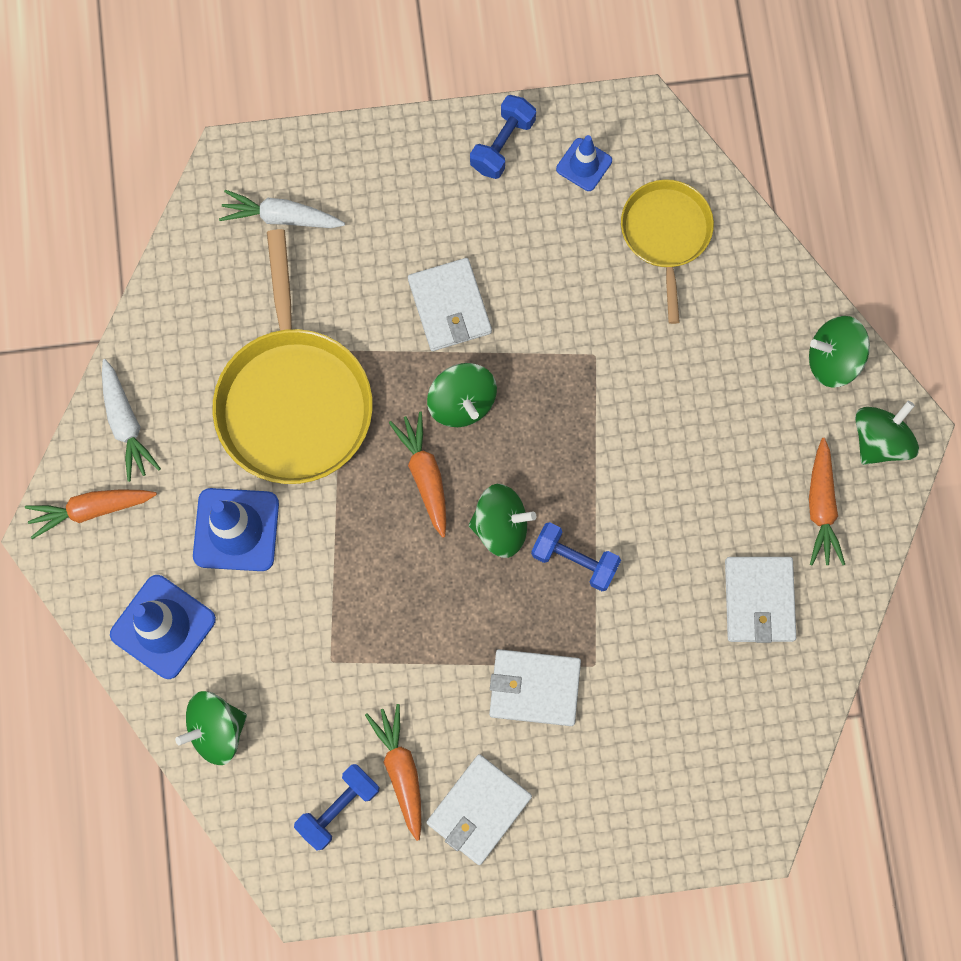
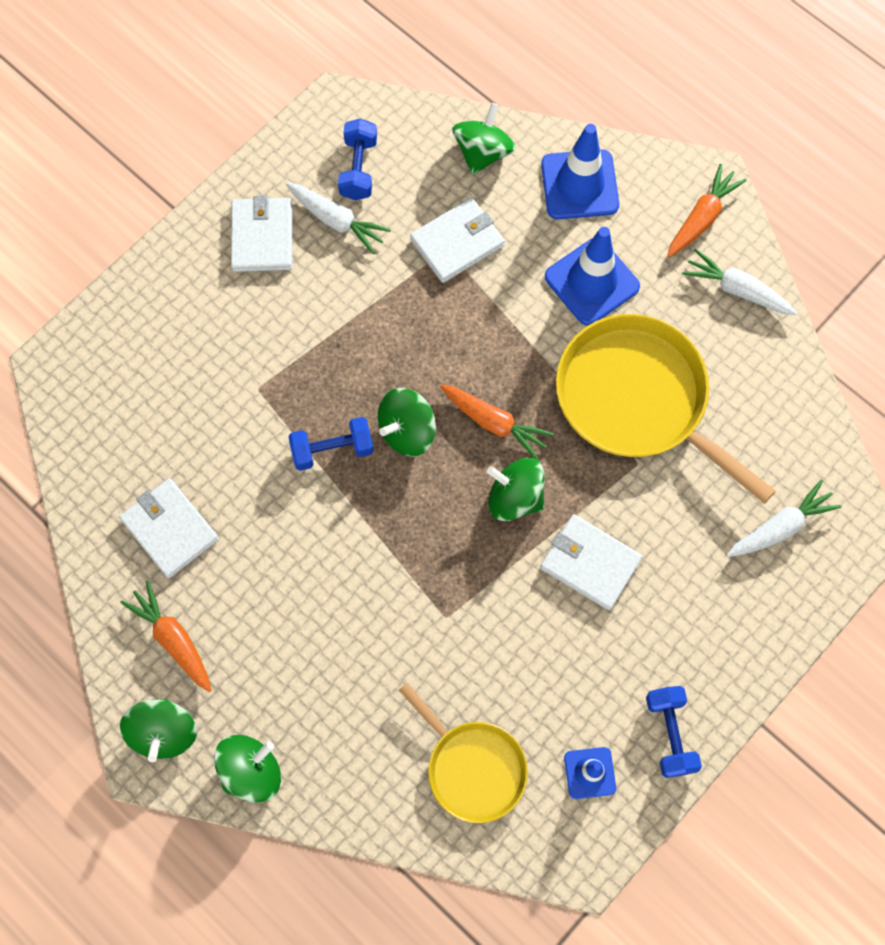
camera: 140 degrees right, 5 degrees down
(401, 770) = (337, 221): orange carrot -> white carrot
(534, 688) = (289, 341): white wallet -> white wallet (457, 242)

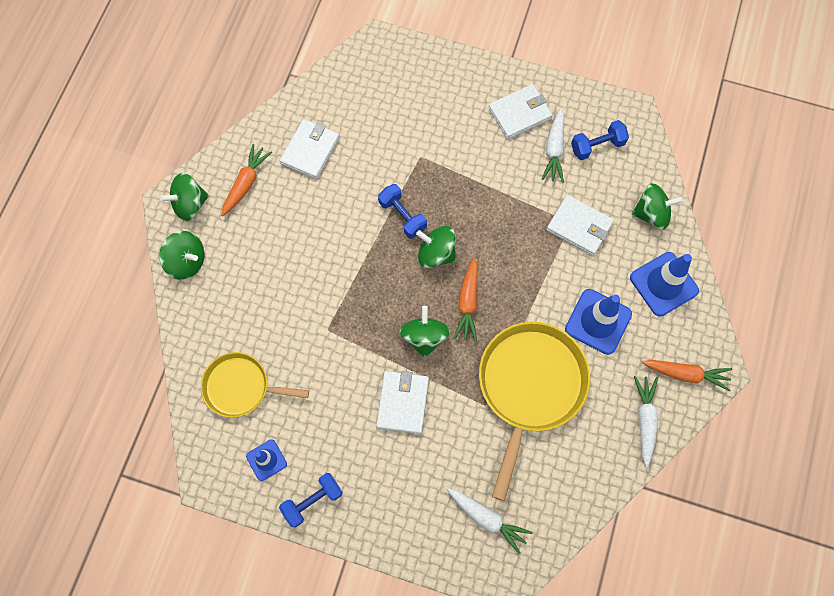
camera: 65 degrees right, 0 degrees up
(473, 767) = (240, 387): yellow pan -> yellow pan turned 75 degrees clockwise

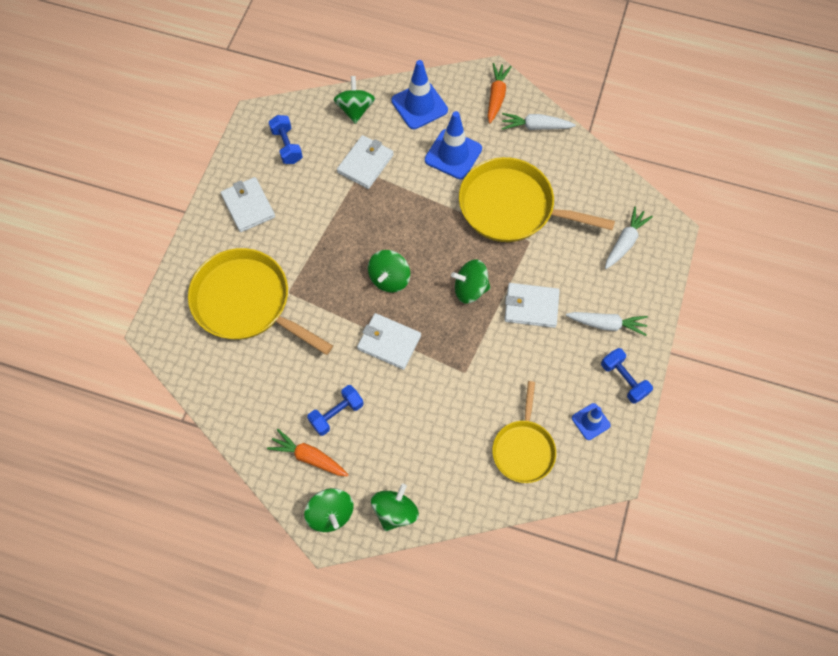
camera: 90 degrees left, 5 degrees down
(310, 150) = (275, 394): white wallet -> white wallet (389, 342)
(402, 216) = (350, 307): blue dumbbell -> blue dumbbell (336, 414)
(409, 119) = (246, 302): none -> yellow pan
(468, 303) = (437, 253): orange carrot -> none
(554, 150) = (288, 179): white carrot -> white carrot (606, 324)

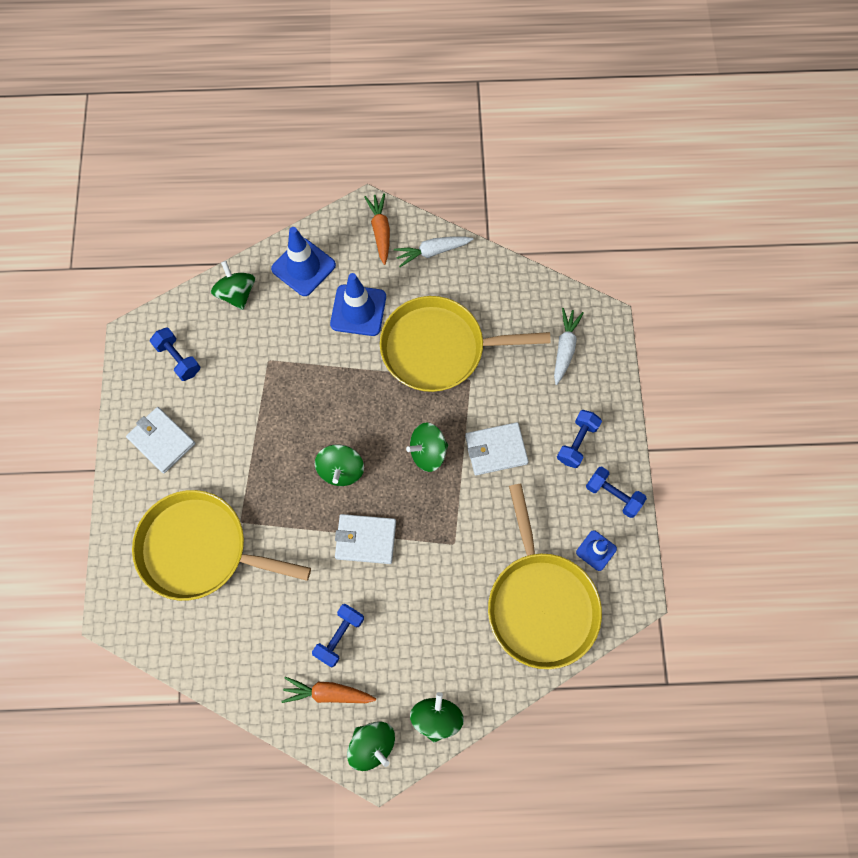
camera: 20 degrees left, 5 degrees up
(365, 163) = (270, 351): white wallet -> none
(523, 449) = (540, 604): yellow pan -> yellow pan, size x1.67
(606, 324) = (577, 442): white carrot -> blue dumbbell

